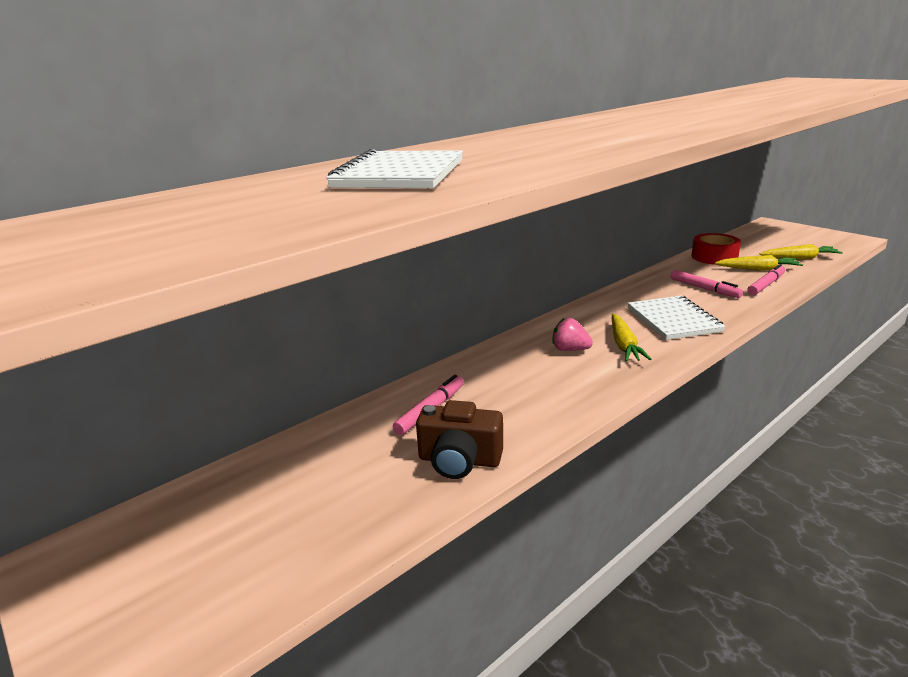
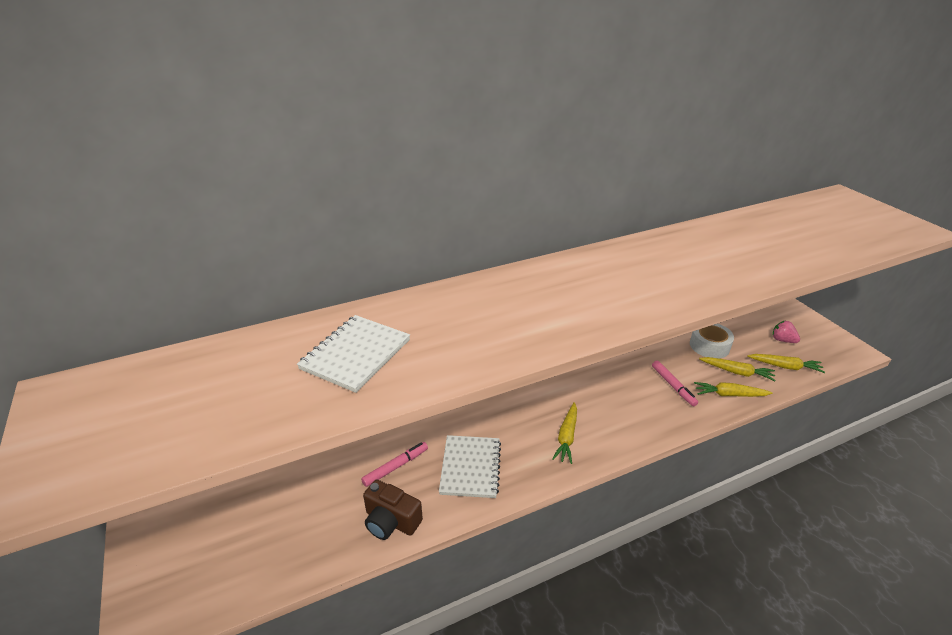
camera: 15 degrees right, 10 degrees up
(570, 350) = (523, 431): pink strawberry -> pink strawberry (782, 340)
(673, 320) = (623, 418): white notebook -> white notebook (470, 467)
(714, 257) = (709, 346): red tape -> white tape
(766, 285) = (729, 394): pink marker -> yellow carrot

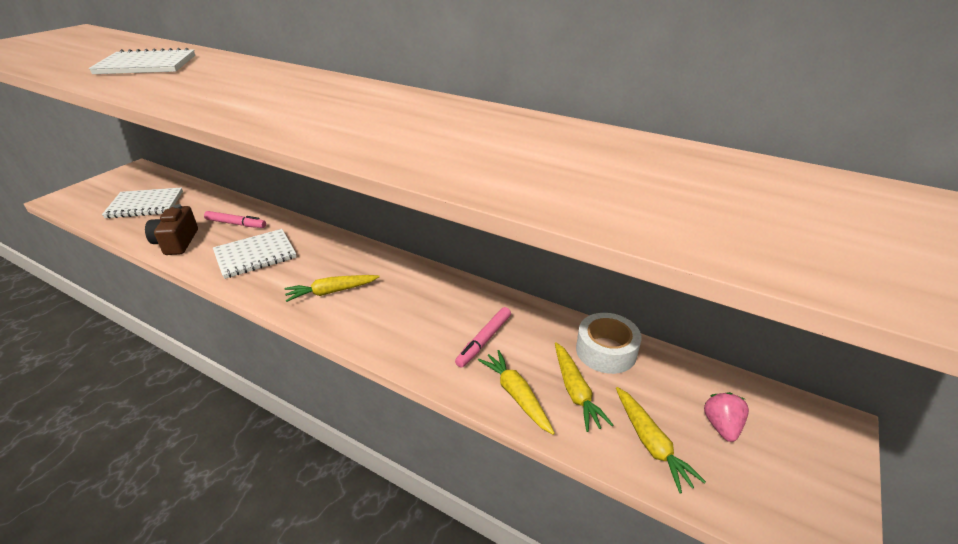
camera: 55 degrees right, 0 degrees up
(267, 535) = (145, 205): none -> white notebook

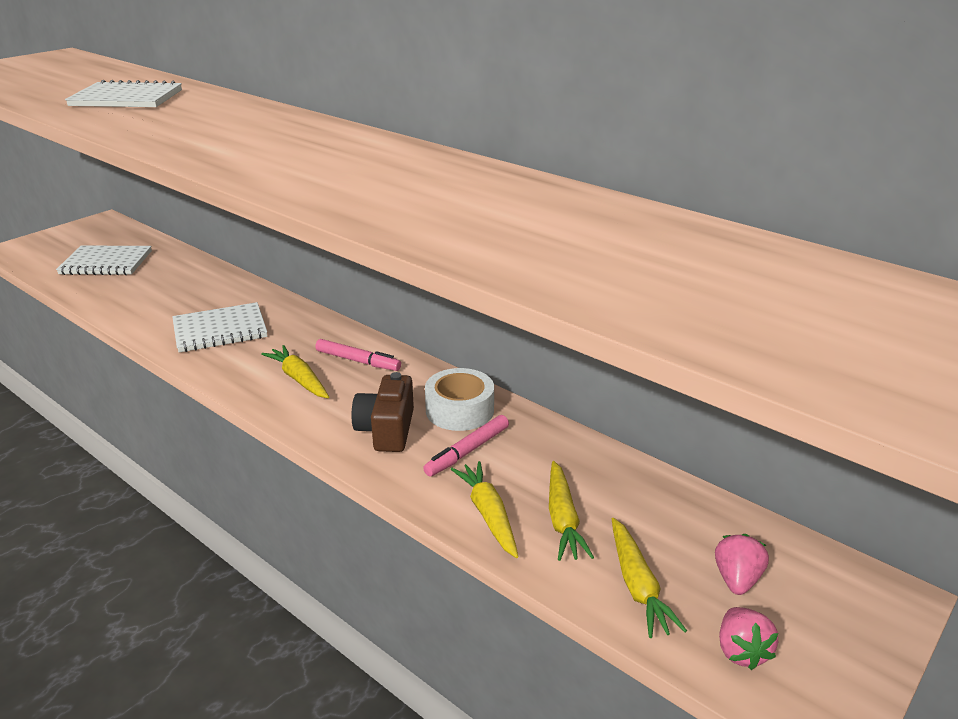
camera: 10 degrees right, 5 degrees down
(176, 242) = (133, 308): brown camera -> brown camera (386, 430)
(236, 224) = (205, 293): pink marker -> pink marker (358, 361)
(331, 292) = (299, 379): yellow carrot -> yellow carrot turned 60 degrees clockwise
(606, 351) = (618, 480): white tape -> white tape (459, 410)
(747, 491) = (741, 651): none -> pink strawberry

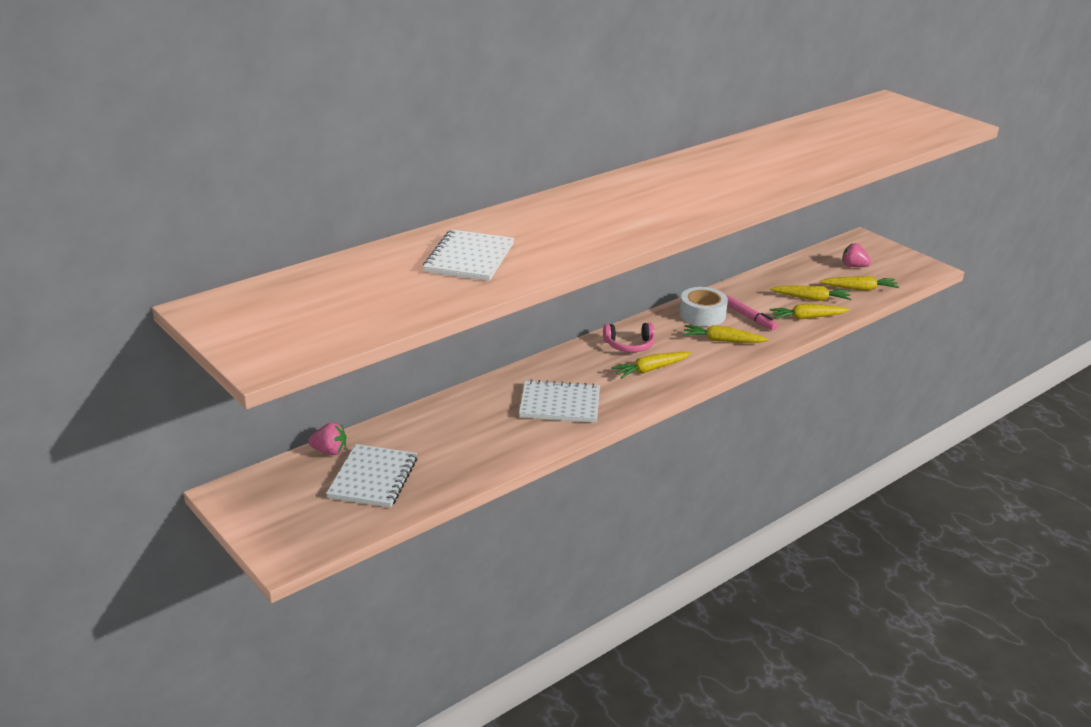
camera: 80 degrees left, 0 degrees up
(220, 330) = (559, 404): white notebook -> white notebook turned 75 degrees counterclockwise
(358, 361) = (629, 345): pink marker -> pink headphones
(386, 430) = (722, 340): brown camera -> yellow carrot
(741, 651) = (897, 275): pink strawberry -> pink strawberry (330, 451)

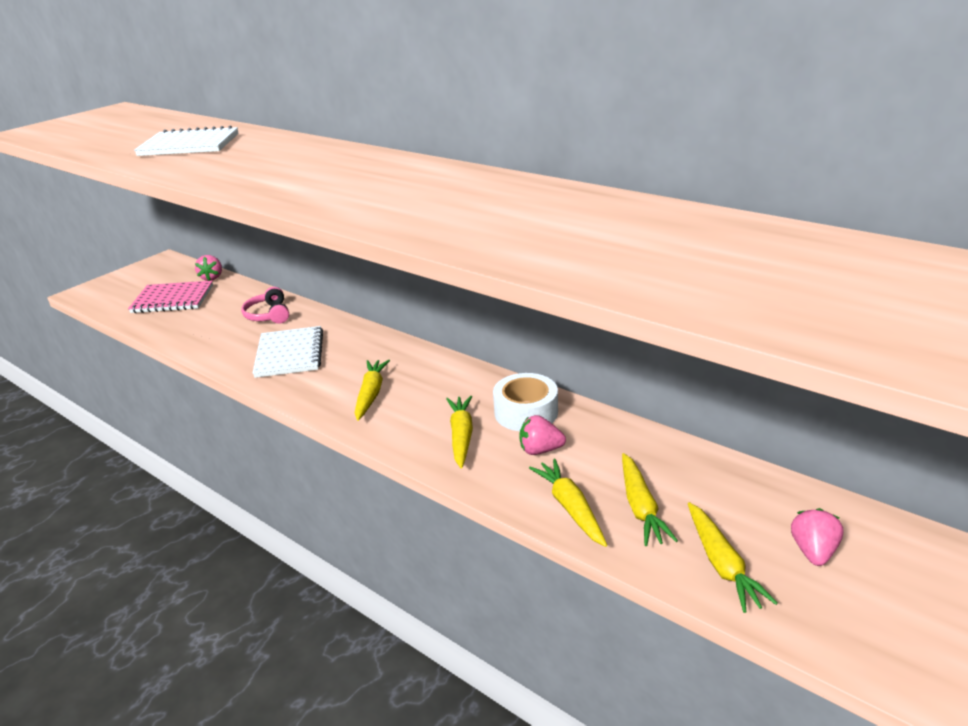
camera: 80 degrees right, 0 degrees up
(373, 478) = (173, 299): white notebook -> pink notebook
(629, 345) = (423, 373): pink headphones -> pink headphones (268, 315)
(650, 370) = (371, 394): yellow carrot -> yellow carrot turned 45 degrees clockwise
(748, 317) = (540, 450): pink marker -> pink strawberry

